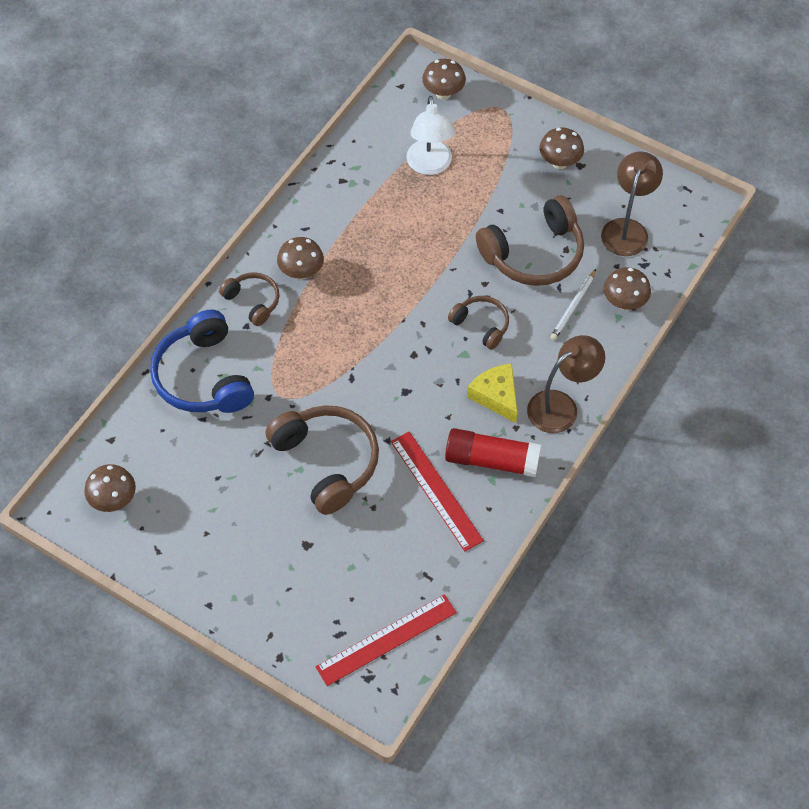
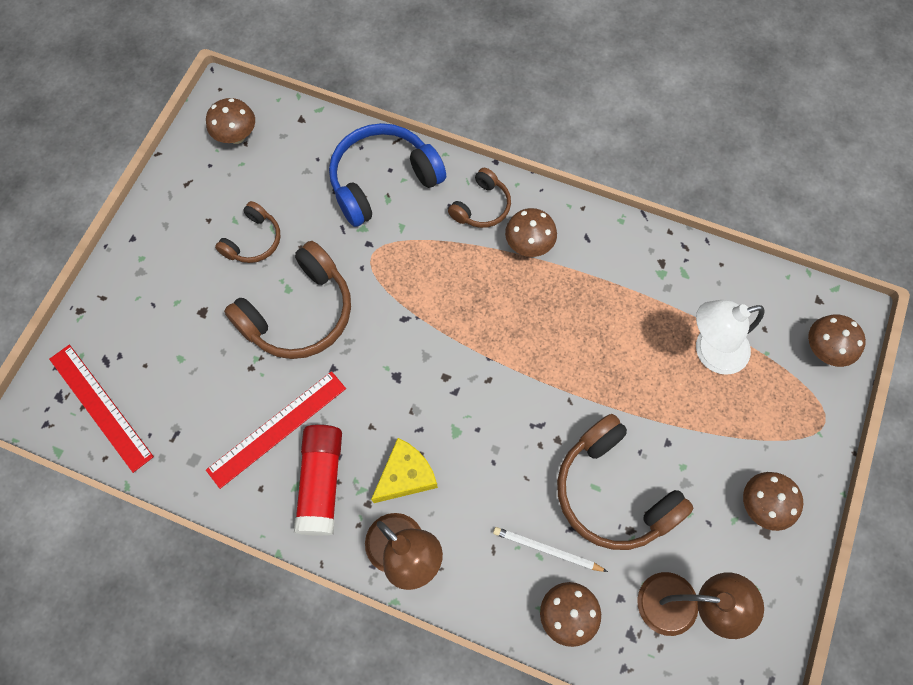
camera: 80 degrees right, 10 degrees up
(481, 325) = (498, 444): brown headphones -> brown headphones (253, 240)

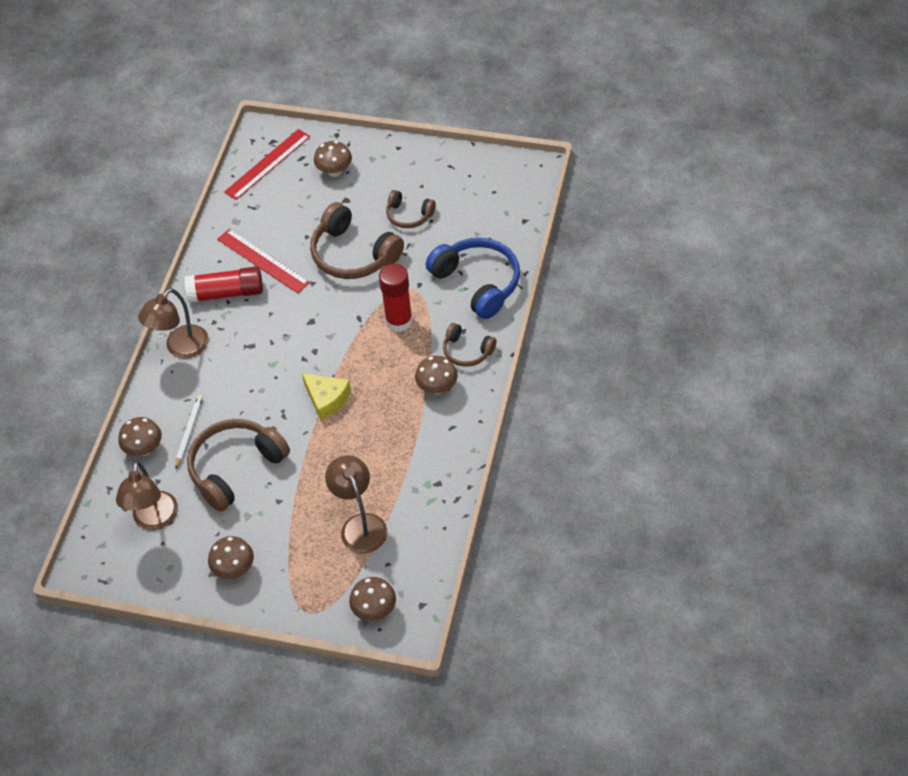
camera: 85 degrees right, 15 degrees down
(236, 136) = (499, 185): brown mushroom -> brown mushroom (334, 171)
(405, 475) = (236, 340): yellow cheese -> yellow cheese (326, 399)
(420, 273) = (399, 321): none -> red glue stick
(710, 352) = (360, 525): white lamp -> brown lamp

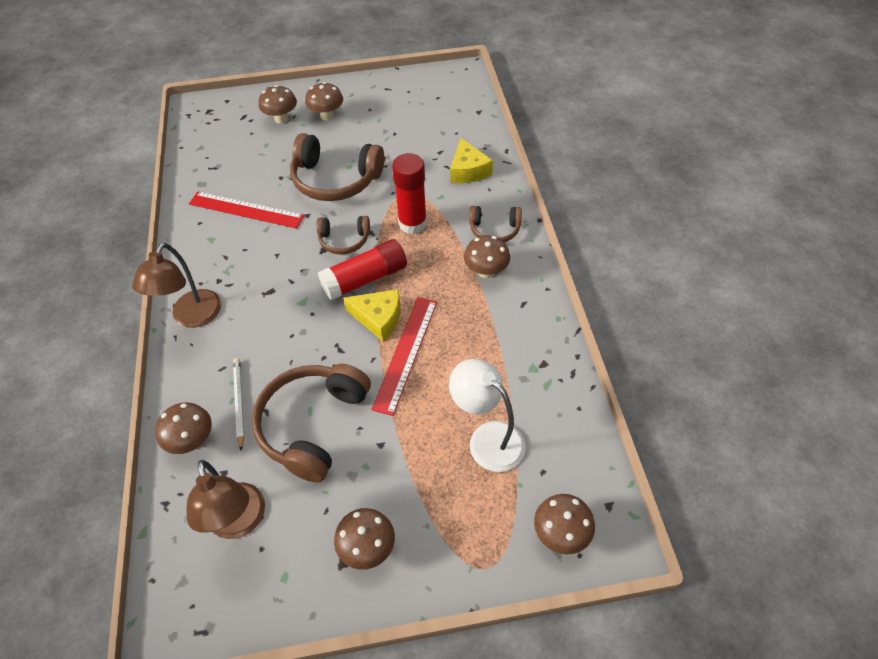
camera: 25 degrees left, 0 degrees up
(226, 293) = (220, 249): red glue stick -> red glue stick (365, 279)
(267, 164) = (212, 129): red ruler -> red ruler (406, 353)
(360, 525) = (487, 438): brown lamp -> white lamp
(378, 181) = (327, 116): none -> brown mushroom
(409, 215) = (371, 134): brown headphones -> brown headphones (344, 240)
(477, 283) = (468, 170): blue headphones -> yellow cheese

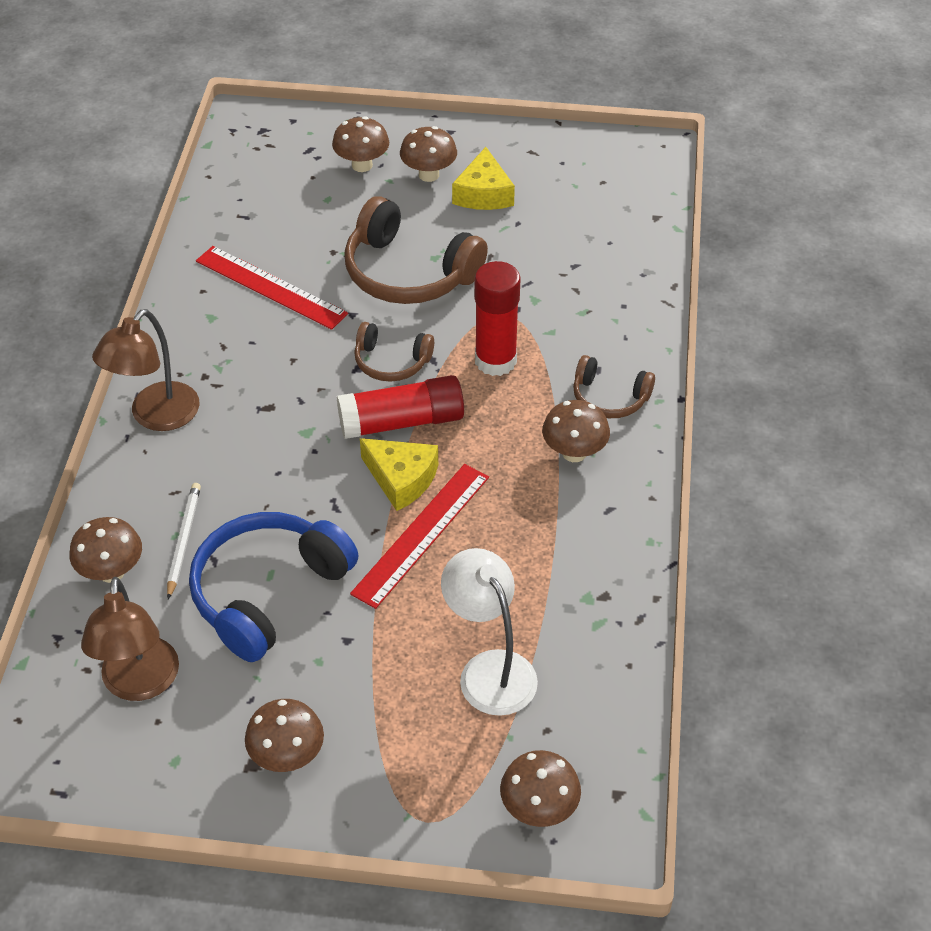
camera: 15 degrees right, 5 degrees down
(313, 425) = (268, 593): brown headphones -> blue headphones
(468, 170) = (605, 303): yellow cheese -> yellow cheese (483, 193)

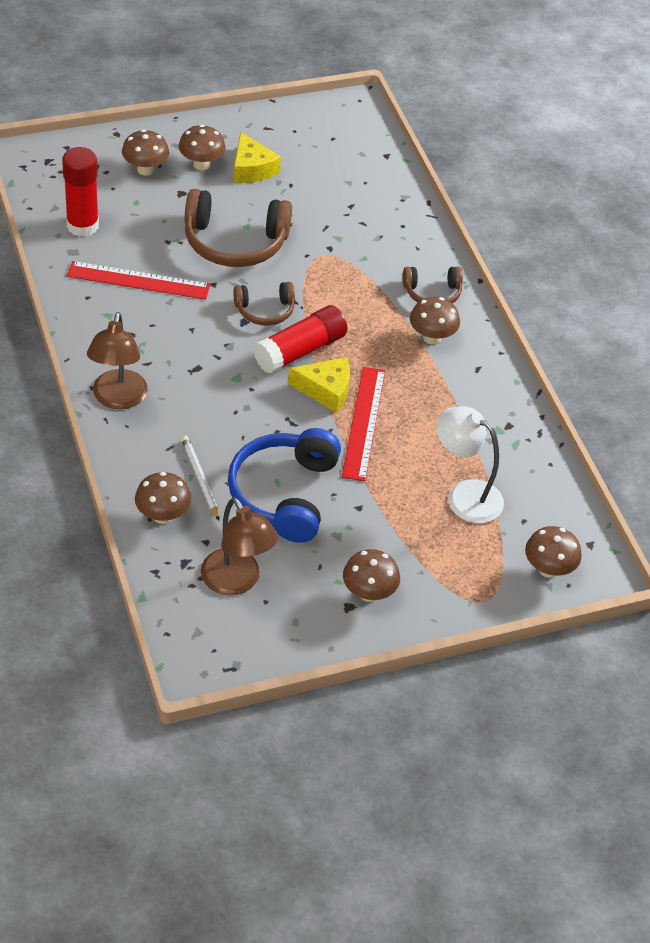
camera: 30 degrees left, 0 degrees up
(495, 360) = (338, 289): red glue stick -> red glue stick (82, 226)

